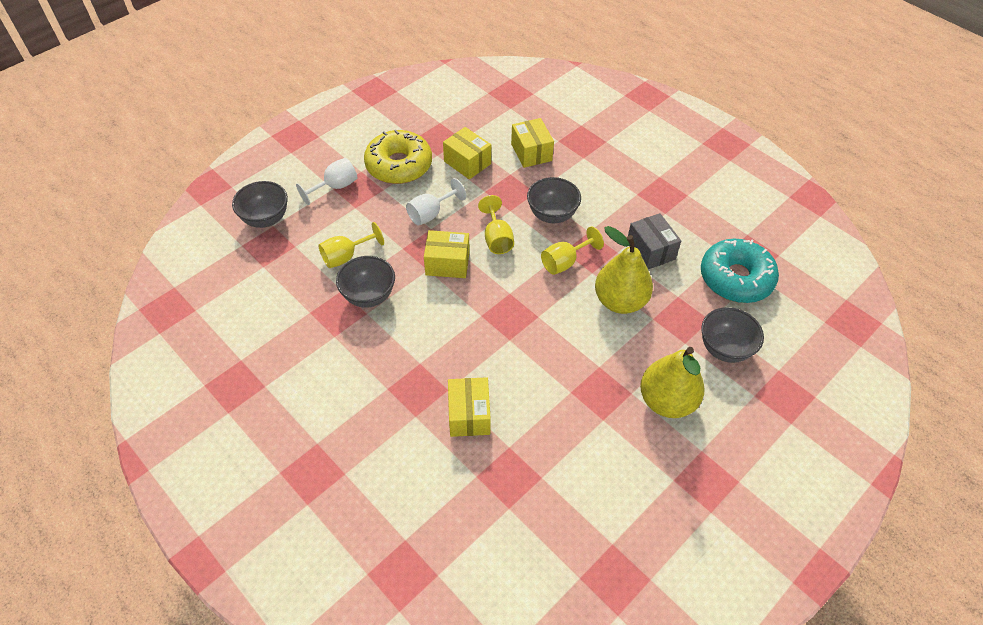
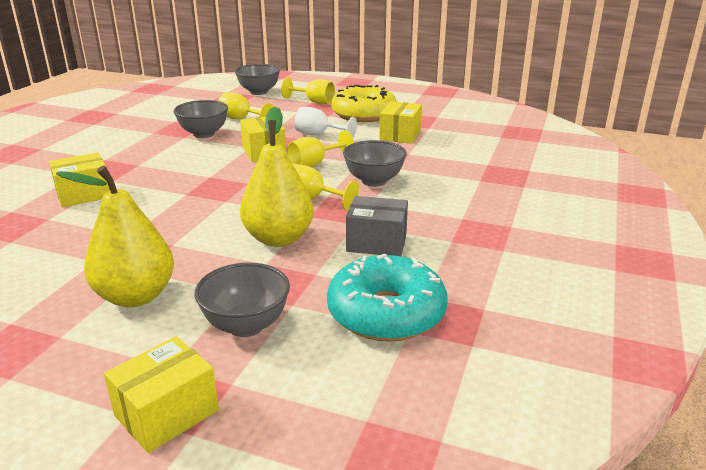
camera: 65 degrees right, 25 degrees down
(335, 187) = (314, 102): white goblet -> yellow goblet
(531, 152) = (451, 156): yellow box -> yellow box (167, 413)
(650, 250) = (376, 242): grey box -> grey box turned 60 degrees clockwise

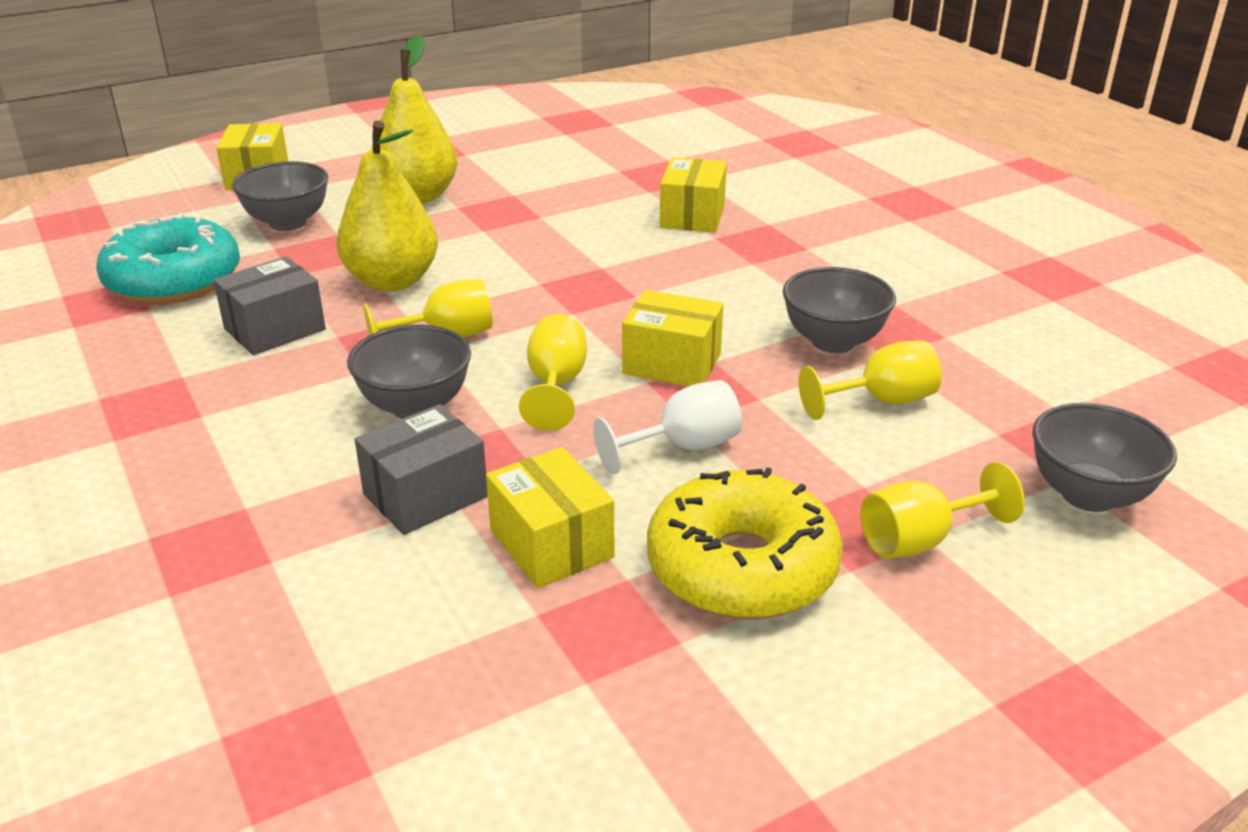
camera: 130 degrees right, 5 degrees up
(416, 158) = (425, 495): none -> grey box

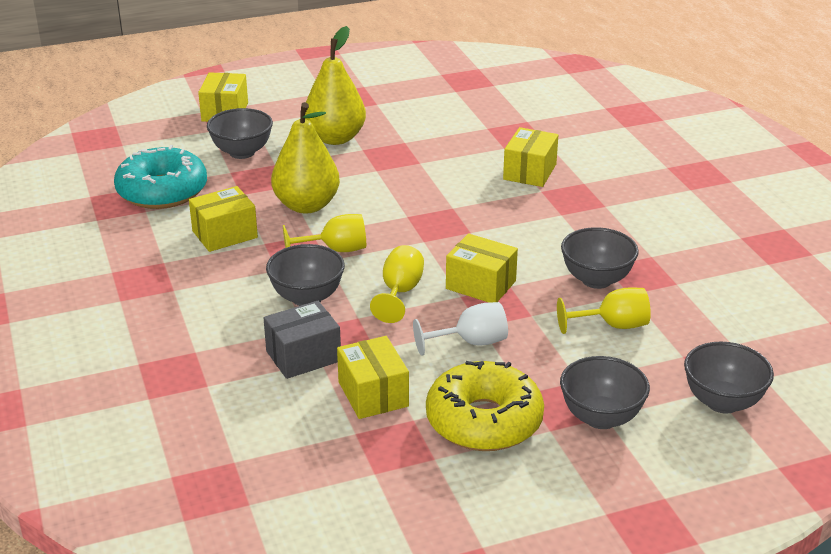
camera: 10 degrees right, 0 degrees up
(275, 329) = (225, 234): grey box -> yellow box
(920, 540) = (601, 417): yellow goblet -> grey bowl

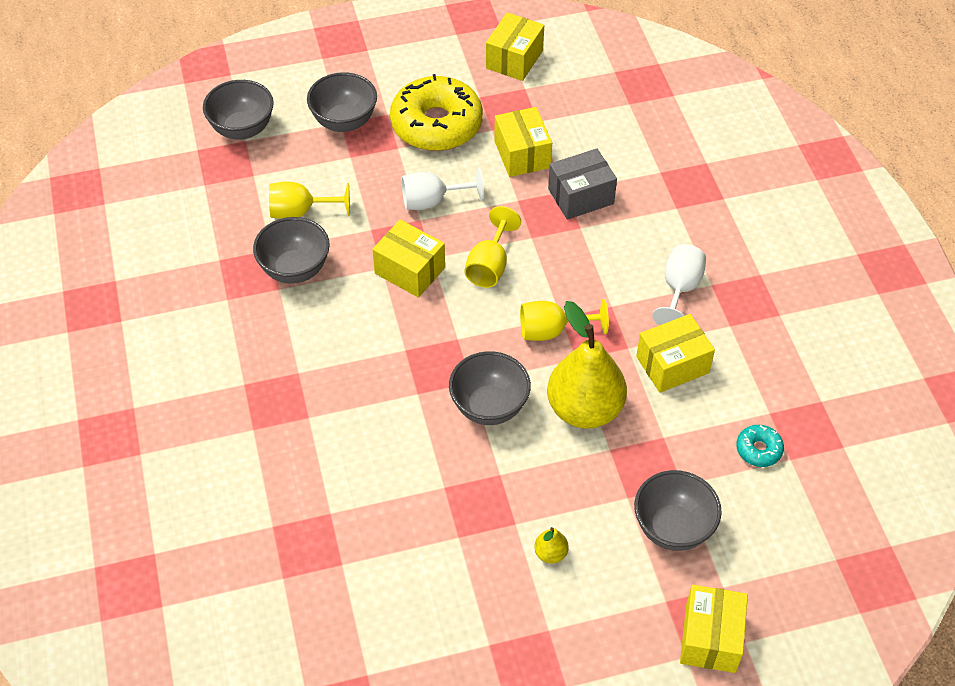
camera: 175 degrees left, 20 degrees up
(162, 191) = (758, 450): turquoise donut -> turquoise donut, size x0.43
(207, 284) = (679, 289): none -> white goblet
(307, 297) = (579, 265): grey bowl -> grey bowl (489, 407)
(335, 138) = (550, 553): yellow pear -> yellow pear, size x0.41
(529, 172) = (311, 456): yellow box -> yellow box (514, 59)

